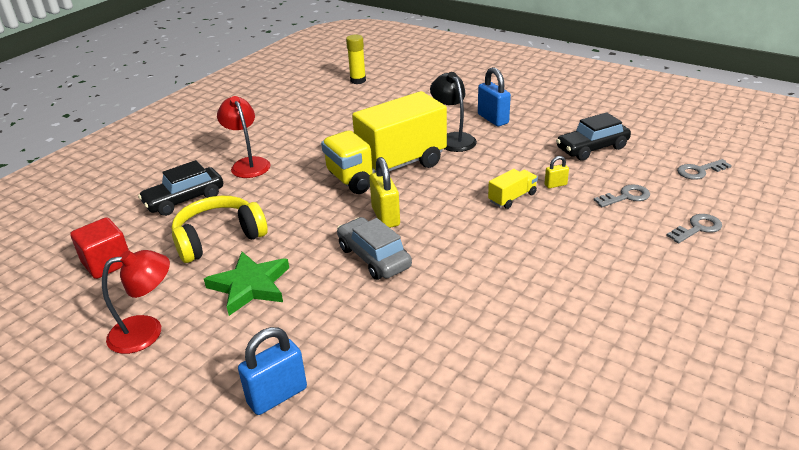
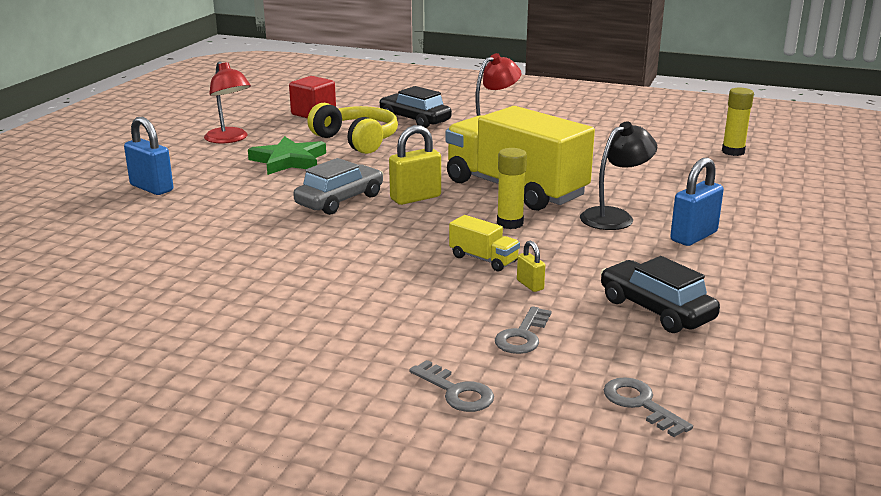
camera: 75 degrees right, 10 degrees down
(452, 179) = (510, 223): none -> yellow glue stick
(626, 196) = (522, 336): grey key -> grey key turned 60 degrees clockwise

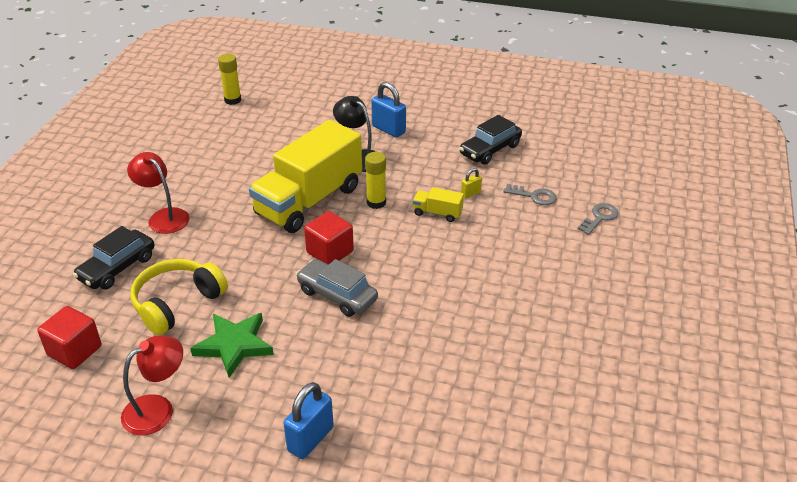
camera: 95 degrees left, 15 degrees up
(415, 198) = (330, 252): yellow padlock -> red cube
(483, 259) = (437, 213): yellow truck -> yellow truck turned 105 degrees counterclockwise
(640, 404) = (586, 160): grey key -> none

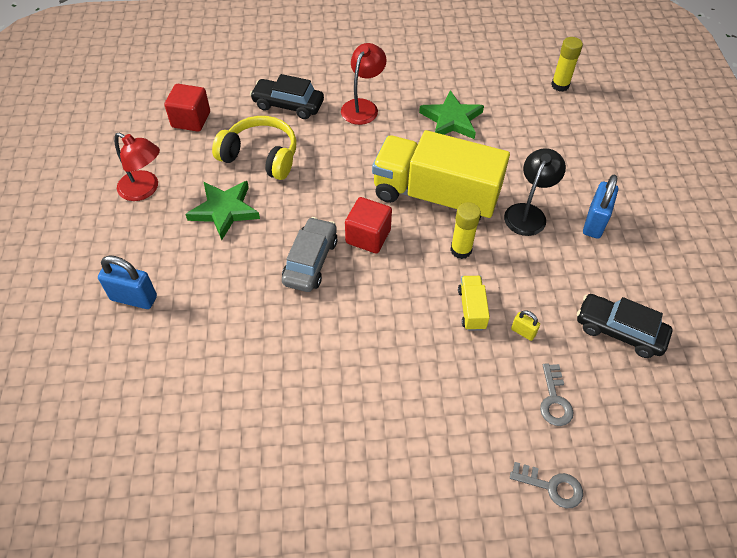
camera: 70 degrees right, 15 degrees up
(225, 168) = (451, 119): none -> green star

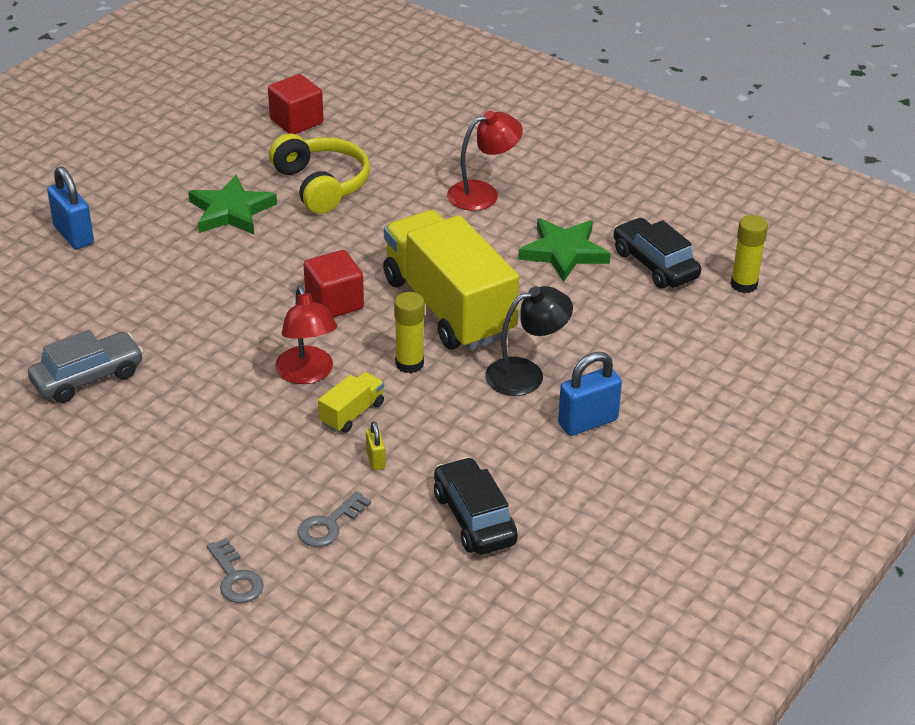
camera: 40 degrees right, 15 degrees down
(145, 190) = (183, 158): red lamp -> red lamp (307, 374)
(288, 105) = (407, 155): black car -> black car (654, 264)
(310, 261) = (254, 292): grey car -> grey car (87, 377)

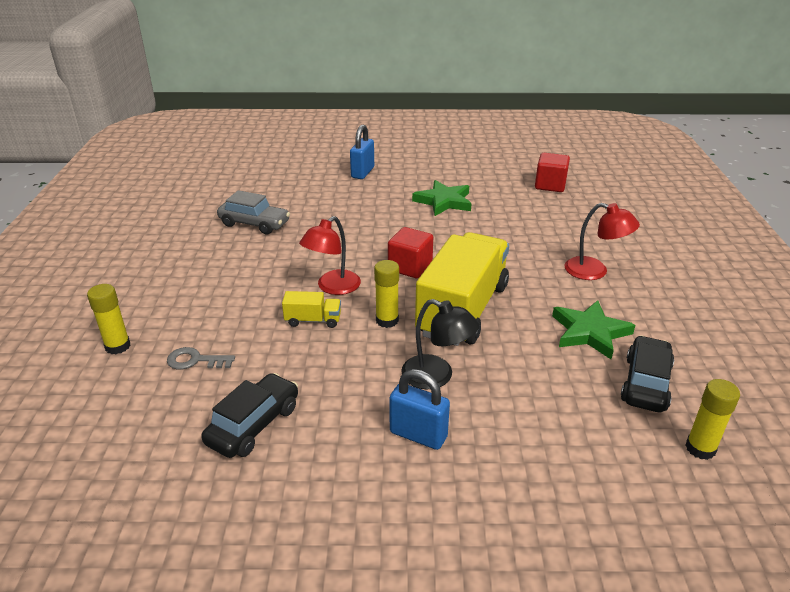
camera: 55 degrees right, 5 degrees down
(236, 578) = (118, 346): grey key -> yellow glue stick
(321, 185) = (509, 216): yellow headphones -> none
(375, 460) = (277, 350): yellow padlock -> none

